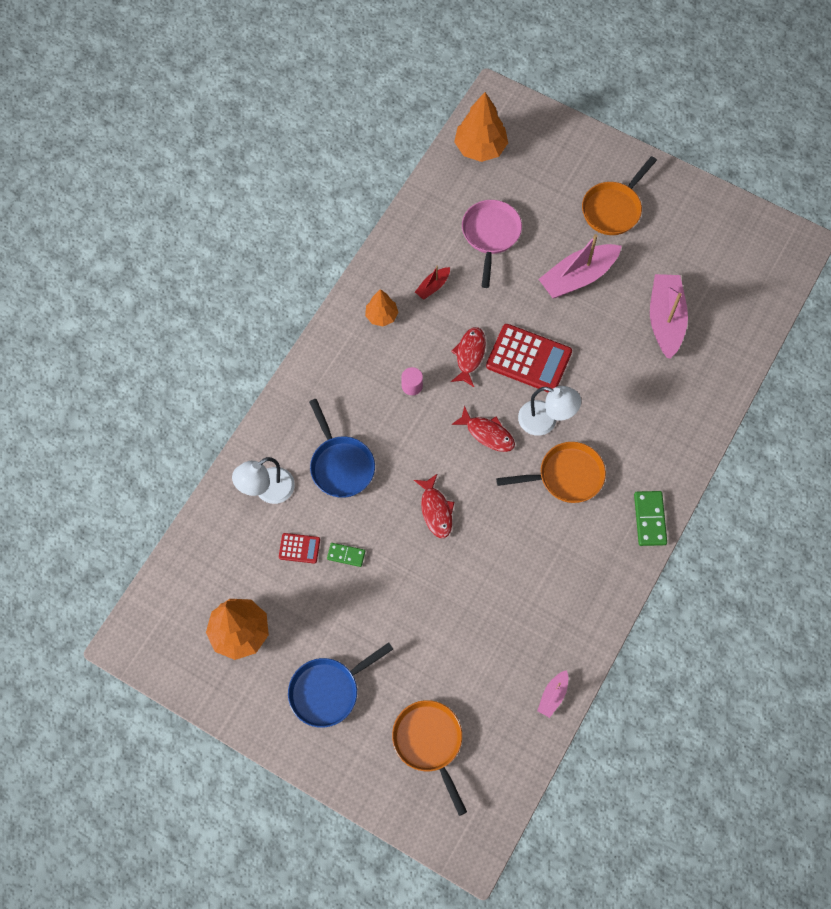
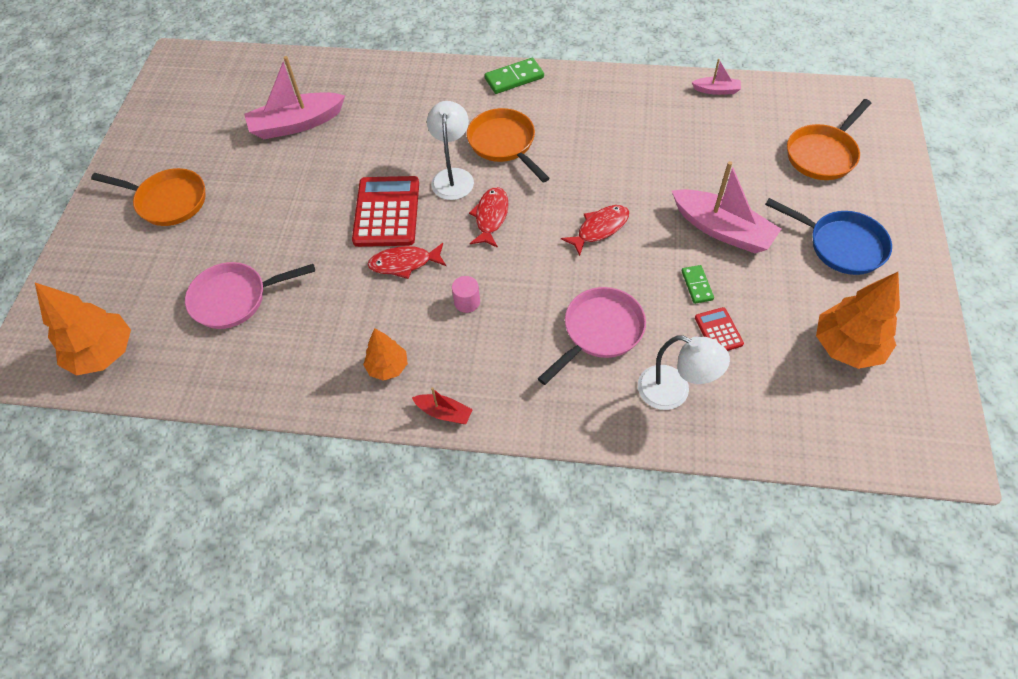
camera: 110 degrees left, 10 degrees down
(341, 465) = (600, 331): blue pan -> pink pan
(433, 286) = (327, 330): red boat -> red boat (444, 412)
(578, 277) = (268, 203): pink boat -> pink boat (722, 230)

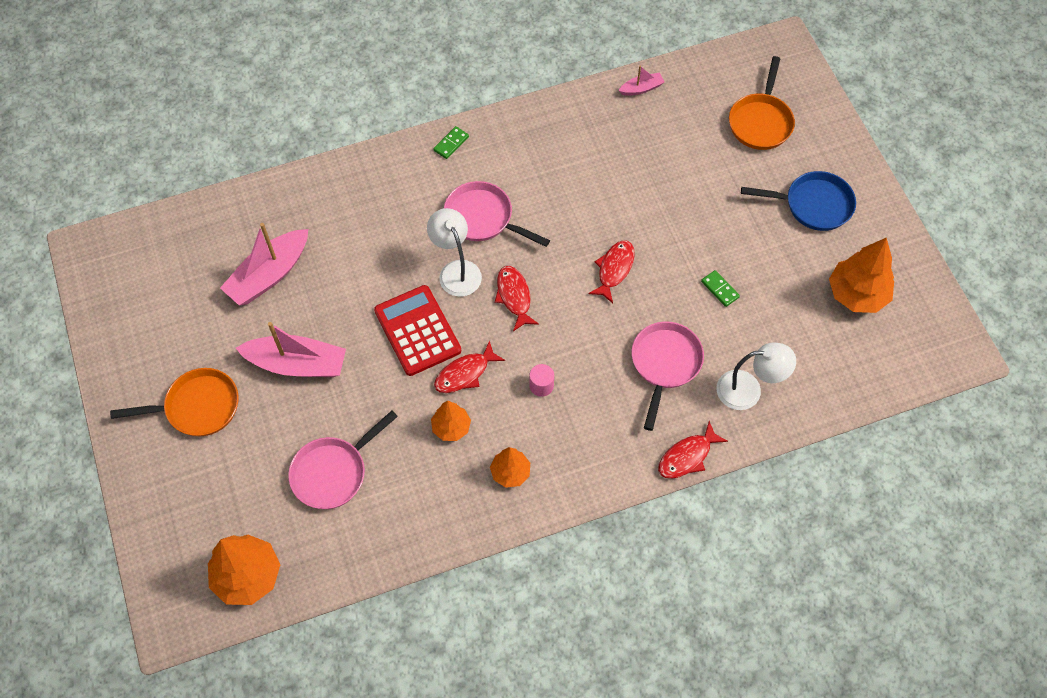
camera: 30 degrees left, 5 degrees up
(361, 304) = (451, 427): none -> orange tree
(444, 412) = (580, 489): red boat -> none
(504, 144) = (483, 218): orange pan -> pink pan
(514, 78) = (451, 144): green domino -> green domino, size x0.63
(571, 429) = (687, 456): none -> red fish
(718, 331) = (756, 323): red calculator -> none
(722, 230) = (714, 229): pink boat -> pink boat (297, 364)

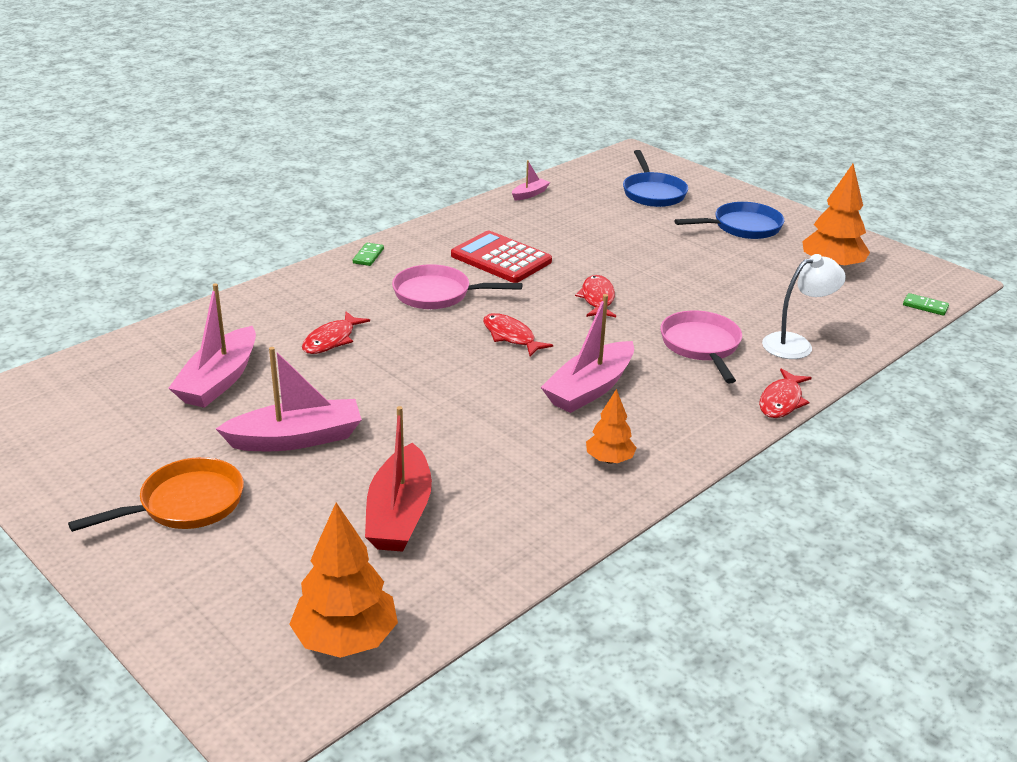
camera: 25 degrees left, 30 degrees down
(333, 472) = (399, 514): pink pan -> red boat
(417, 331) = (423, 382): red calculator -> red calculator (501, 258)
(451, 427) = (515, 443): orange tree -> none
(456, 270) = (435, 333): white lamp -> none
(465, 373) = (500, 400): red fish -> red fish (331, 340)
(541, 385) = (589, 389): pink cylinder -> pink boat
(720, 289) = (708, 290): green domino -> green domino (925, 306)
(760, 122) = (653, 193): orange pan -> blue pan

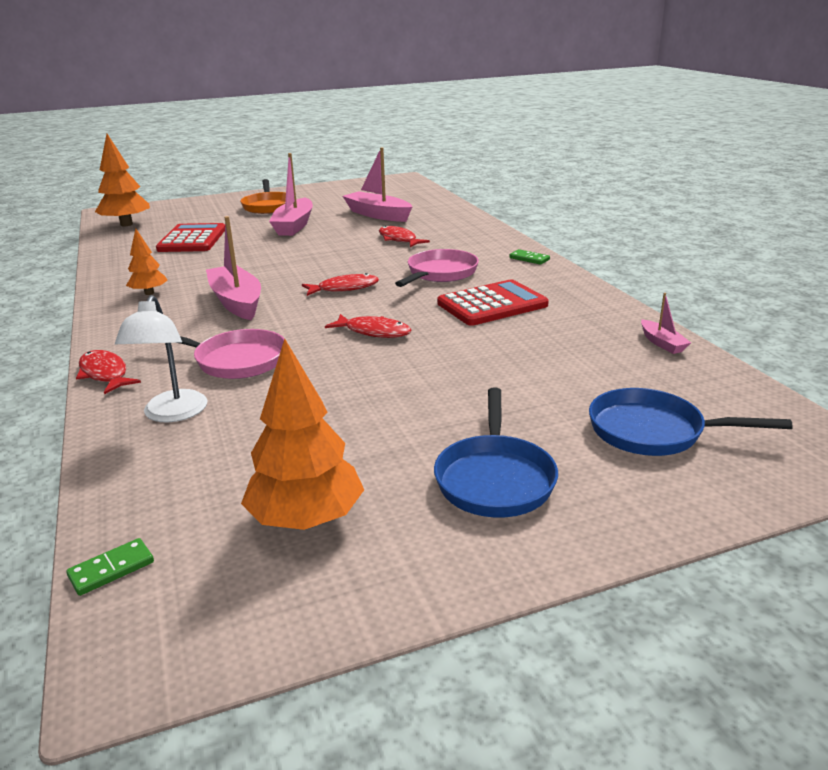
camera: 115 degrees right, 5 degrees down
(399, 514) = (192, 239): red boat -> red calculator

